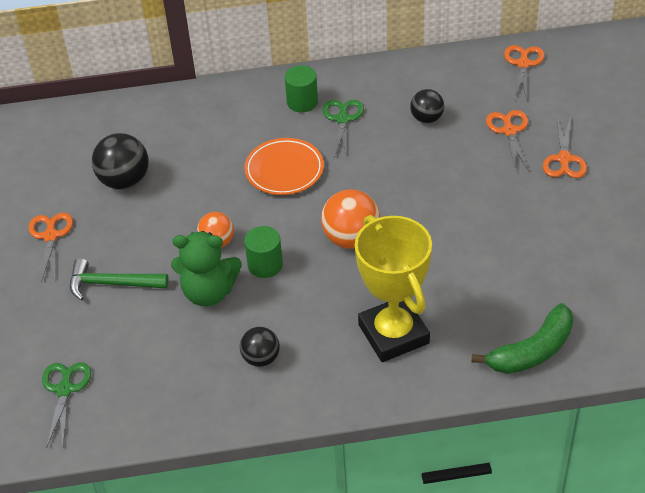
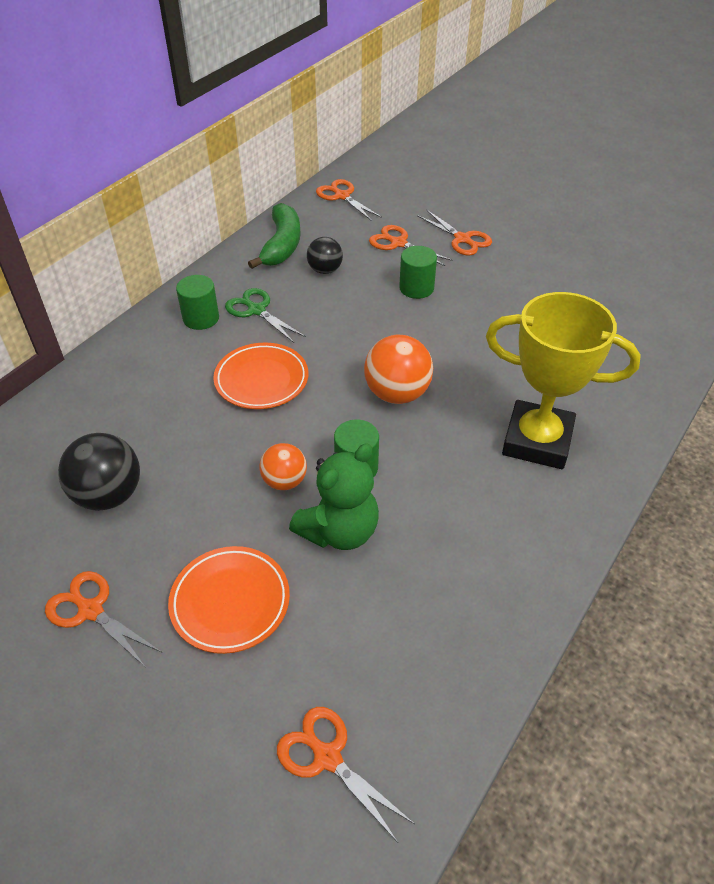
camera: 50 degrees left, 0 degrees up
(65, 390) = (327, 757): green scissors -> orange scissors
(112, 284) = (230, 602): green hammer -> orange plate
(261, 358) = (469, 549): black ball -> none
(471, 175) = (416, 288): none -> green cylinder
(532, 351) = (640, 377): green banana -> green banana (282, 245)

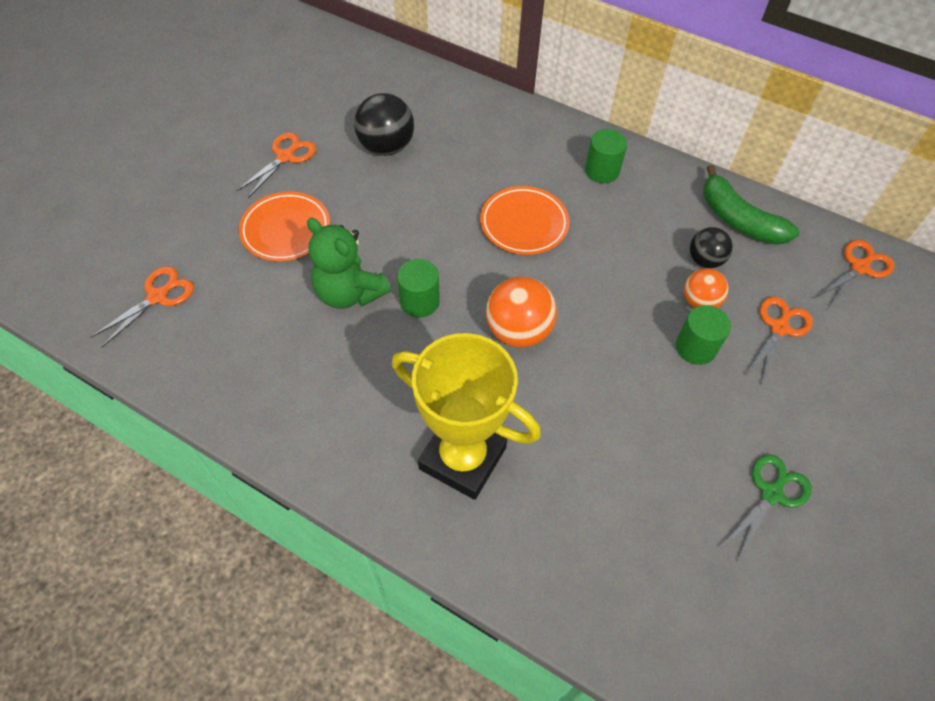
camera: 85 degrees right, 10 degrees up
(256, 310) = (623, 210): green scissors -> green scissors (771, 494)
(282, 245) = (738, 219): green banana -> green banana turned 45 degrees clockwise
(284, 481) = (402, 251): orange ball -> orange ball (700, 301)
(462, 239) = (812, 398): orange scissors -> none
(537, 440) = (462, 458): yellow trophy -> yellow trophy turned 75 degrees counterclockwise

